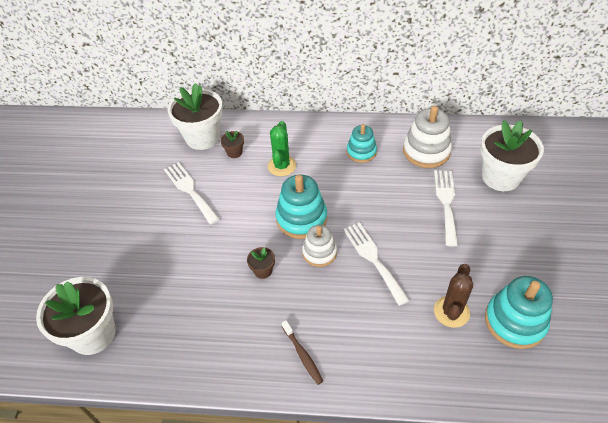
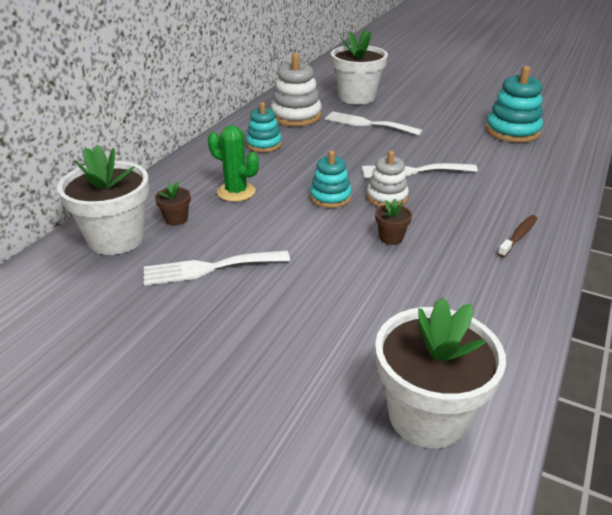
camera: 70 degrees left, 15 degrees down
(301, 218) = (330, 197): turquoise stacking toy -> turquoise stacking toy, size x0.64
(302, 355) = (518, 236): brown toothbrush -> brown toothbrush turned 45 degrees counterclockwise
(451, 312) = (492, 152): brown cactus -> none

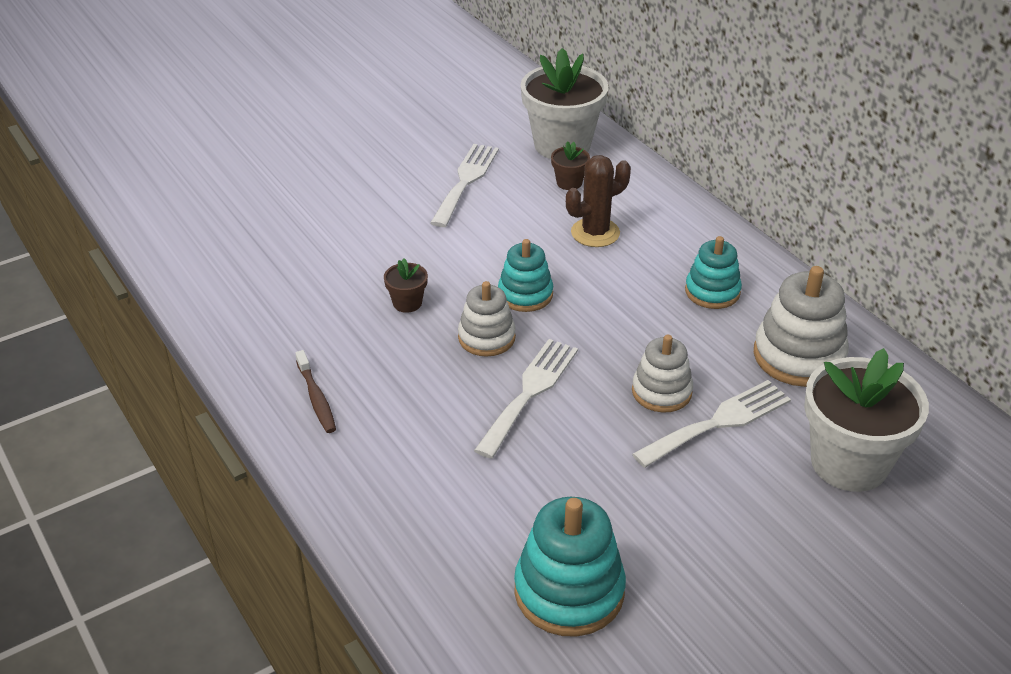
camera: 120 degrees right, 5 degrees up
(236, 192) = (595, 233): green cactus -> brown cactus
(364, 140) = (661, 392): none -> white stacking toy
(427, 415) = (200, 223): white flower pot -> none

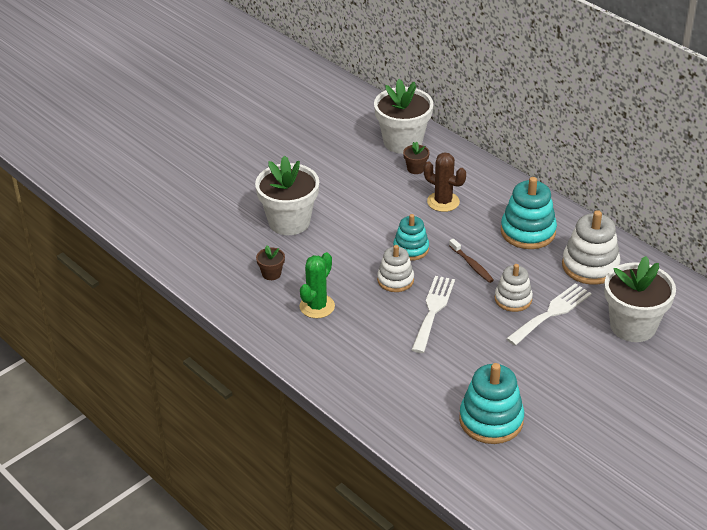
camera: 10 degrees left, 0 degrees up
(316, 398) = (302, 332): brown toothbrush -> brown toothbrush (472, 265)
(353, 362) = (317, 306): none -> green cactus
(360, 233) = (289, 222): none -> white flower pot
(407, 303) = (337, 264): brown flower pot -> brown flower pot (271, 274)
(466, 181) = (346, 176): white fork -> none
(595, 233) = (443, 202): brown cactus -> brown cactus turned 75 degrees clockwise
(712, 292) = (528, 232): turquoise stacking toy -> turquoise stacking toy, size x1.56

